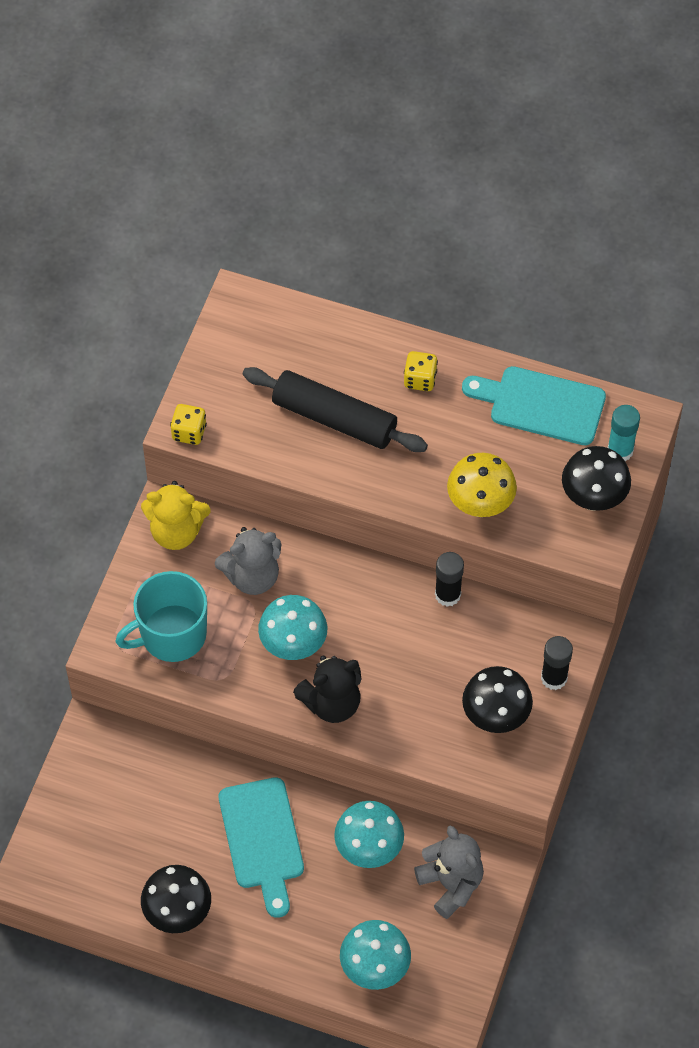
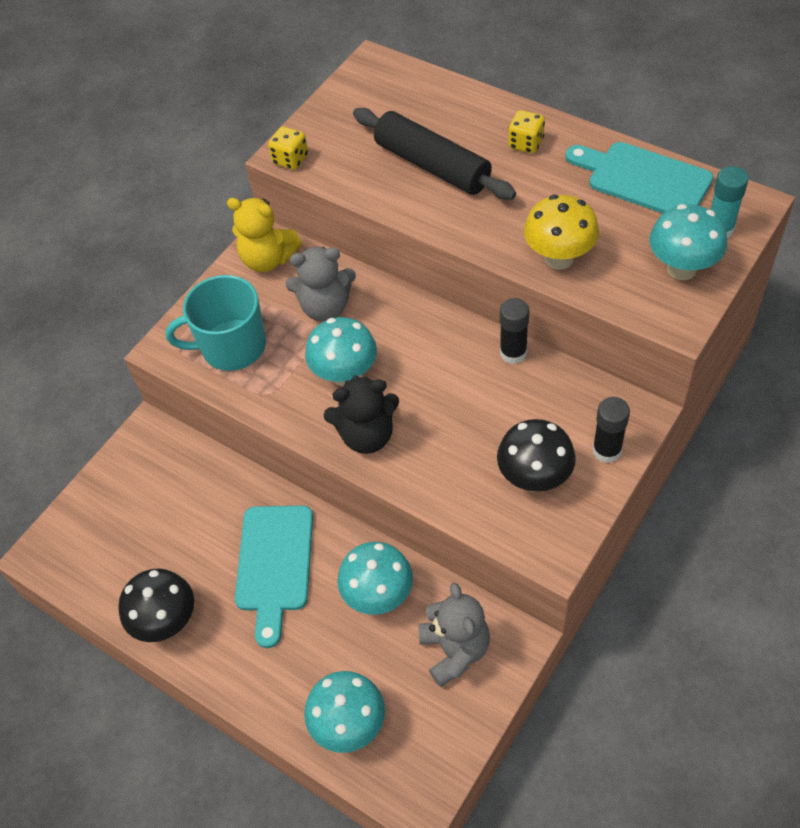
camera: 20 degrees right, 5 degrees down
(593, 498) = (682, 269): black mushroom -> turquoise mushroom

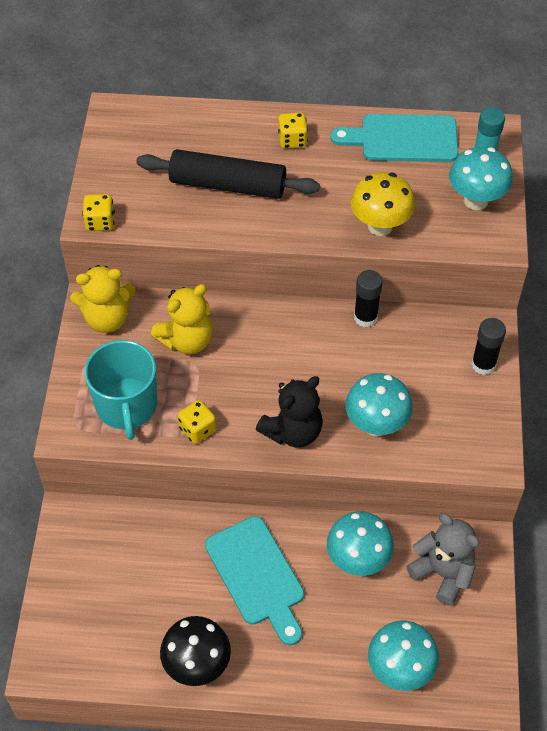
camera: 35 degrees left, 0 degrees up
(231, 347) = (127, 406): turquoise mug -> turquoise mug turned 60 degrees counterclockwise
(279, 395) = (197, 429): none -> yellow dice
(325, 307) = (187, 340): grey teddy bear -> yellow teddy bear
(345, 375) = (242, 390): turquoise mushroom -> turquoise mushroom (376, 425)
(534, 478) = (444, 409): black mushroom -> none

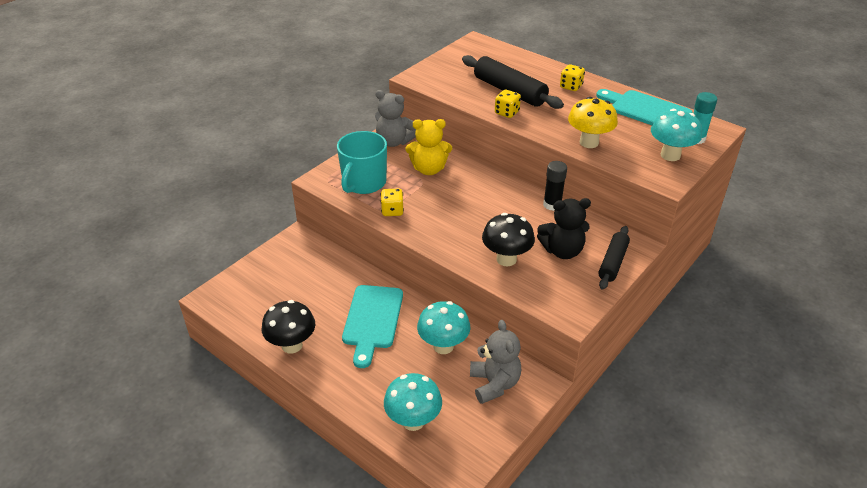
camera: 35 degrees right, 15 degrees down
(100, 222) = (418, 80): yellow dice -> yellow dice (506, 113)
(107, 318) = (394, 142): yellow teddy bear -> grey teddy bear
(293, 431) = (448, 238): black teddy bear -> black teddy bear (562, 251)
(376, 425) = (506, 259): turquoise mushroom -> black mushroom
(483, 364) = (613, 262): black glue stick -> black rolling pin

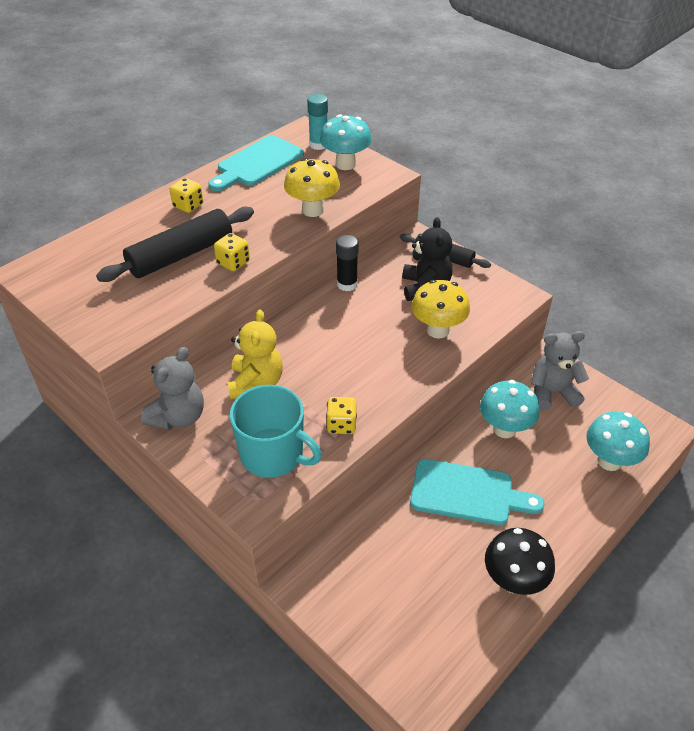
camera: 85 degrees left, 5 degrees up
(506, 259) = (437, 330): black mushroom -> yellow mushroom

